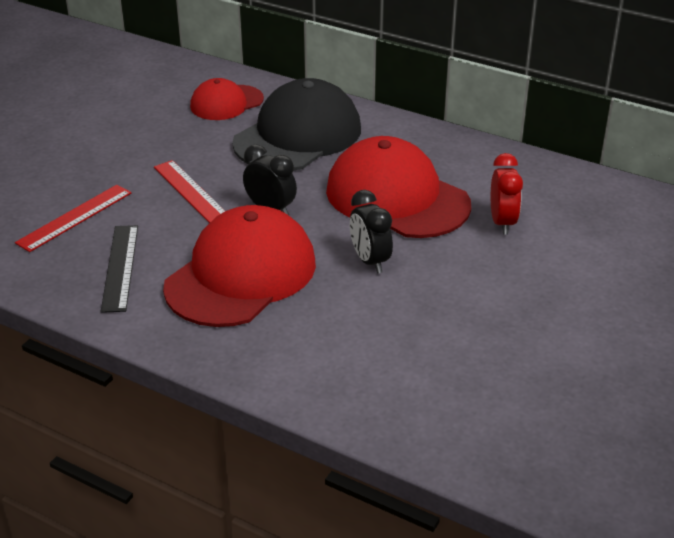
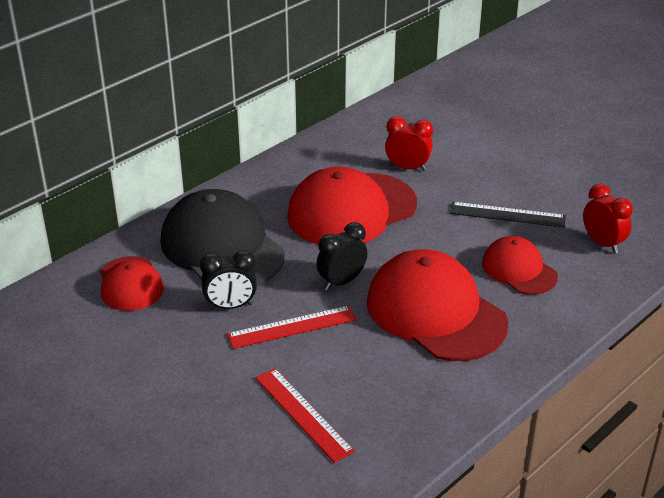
camera: 75 degrees left, 0 degrees up
(120, 267) = (401, 387): black ruler -> black ruler (507, 214)
(340, 327) = (519, 270): none -> red cap
(370, 261) = (437, 240): black clock -> black clock (230, 306)
(425, 394) = (602, 243): none -> red clock

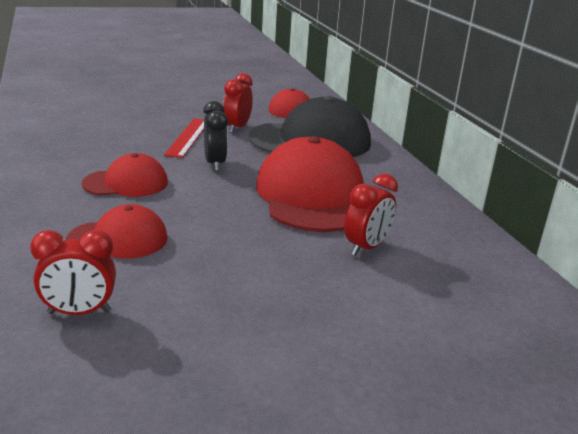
camera: 115 degrees right, 10 degrees down
(230, 306) = (237, 128): black clock -> red clock
(303, 413) = (106, 120): red ruler -> none
(435, 312) = (126, 183): red cap -> red cap, size x0.56
(507, 214) = (213, 272): black ruler -> none

